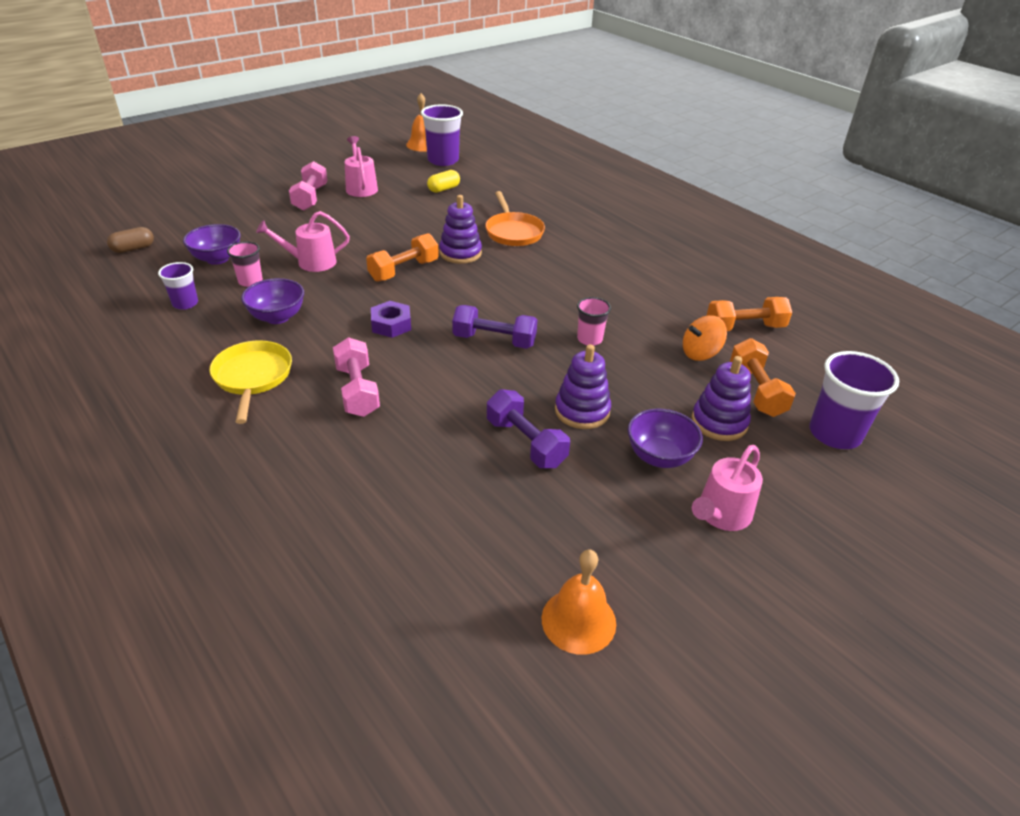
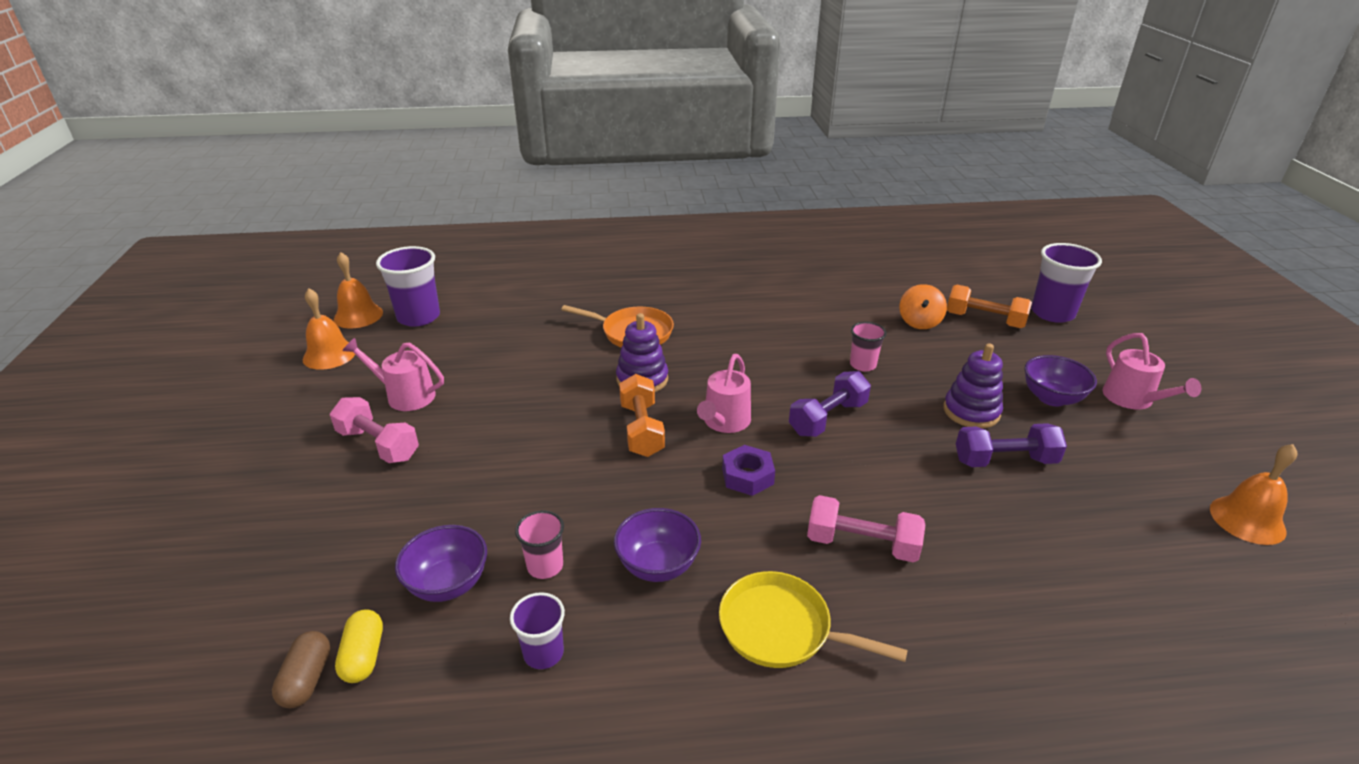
camera: 55 degrees left, 5 degrees down
(311, 262) = (550, 495): pink watering can -> pink watering can (724, 422)
(376, 153) = (329, 355): none -> orange bell
(444, 189) = (488, 340): yellow capsule -> yellow capsule (364, 656)
(719, 422) = (1018, 353): purple stacking toy -> none
(744, 328) = (896, 289): orange dumbbell -> none

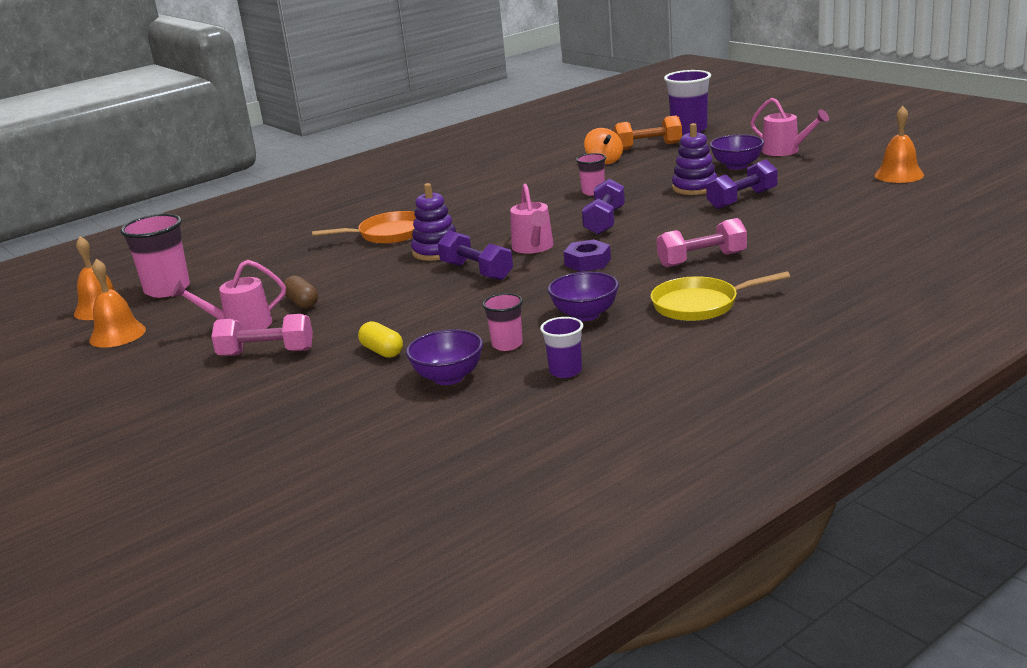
camera: 30 degrees left, 10 degrees down
(307, 679) = (415, 446): brown capsule -> brown capsule (302, 303)
(364, 656) = (440, 423): yellow capsule -> yellow capsule (382, 351)
(418, 317) = (167, 289): purple cup -> pink cup
(642, 429) = (476, 271): orange dumbbell -> purple dumbbell

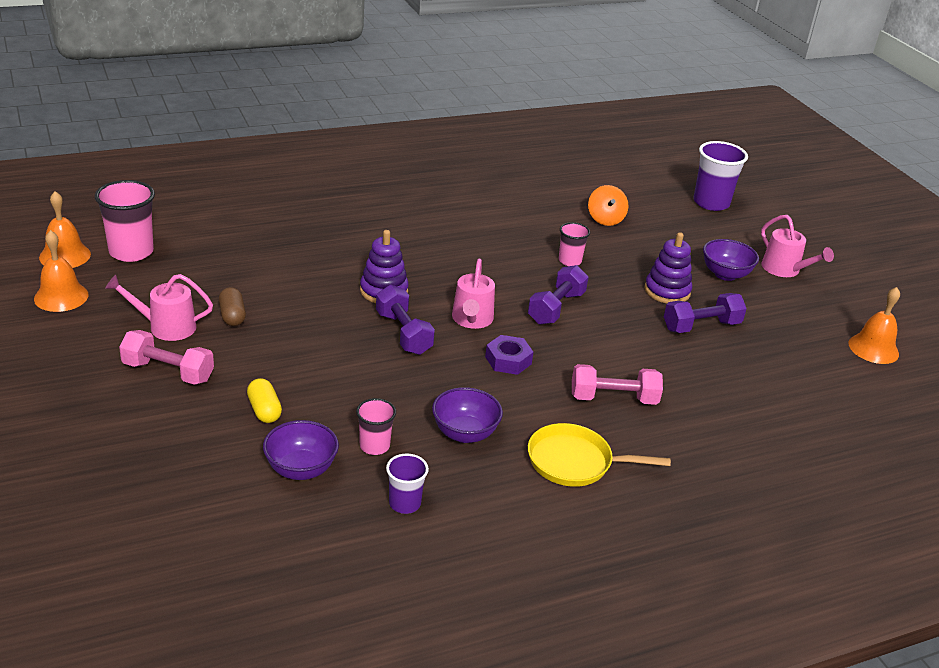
camera: 10 degrees right, 10 degrees up
(388, 234) = (355, 250): orange pan -> none
(648, 146) = (658, 213): orange dumbbell -> none

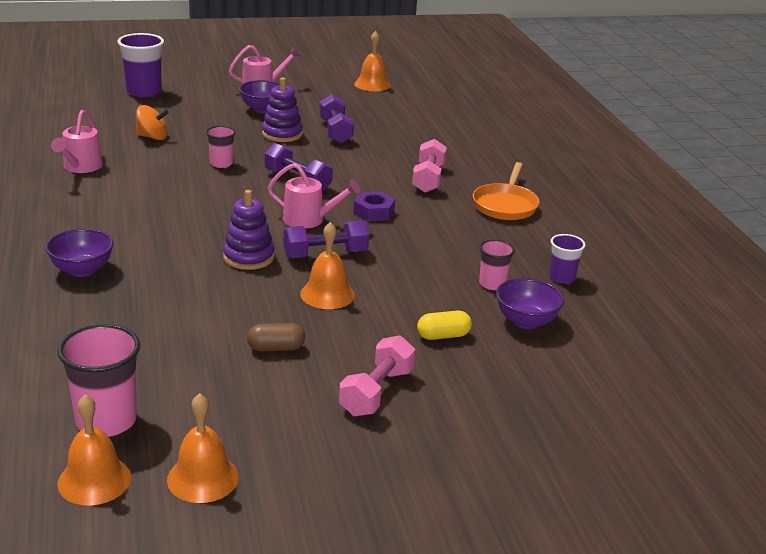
camera: 80 degrees left, 5 degrees down
(166, 327) = (289, 393): pink watering can -> pink watering can (80, 167)
(327, 338) = (327, 294): none -> orange bell
(465, 433) = (473, 243): purple bowl -> purple bowl (82, 270)
(575, 462) = (505, 205): yellow pan -> orange pan

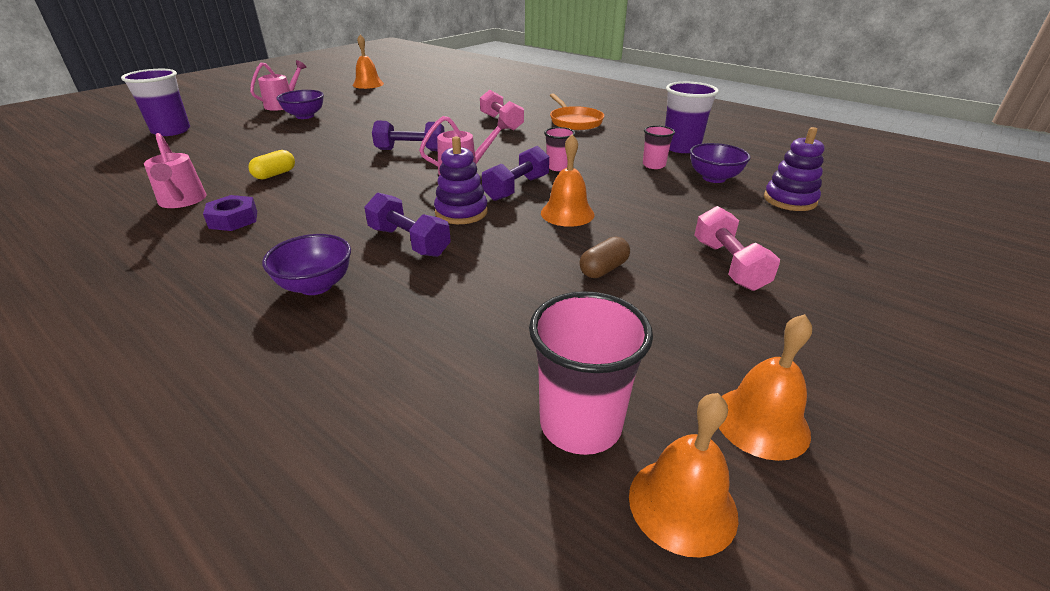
camera: 35 degrees left, 5 degrees up
(153, 137) = (229, 158): orange spinning top -> none
(221, 163) = (326, 158): pink cup -> pink cup (558, 167)
(282, 134) = (347, 126): purple stacking toy -> purple stacking toy (789, 200)
(335, 131) = (387, 114): purple dumbbell -> purple dumbbell (409, 241)
(373, 212) = (501, 151): purple nut -> purple nut (233, 219)
(443, 336) = (690, 207): yellow capsule -> yellow capsule (275, 174)
(562, 277) = (681, 147): purple cup -> purple cup, size x1.75

